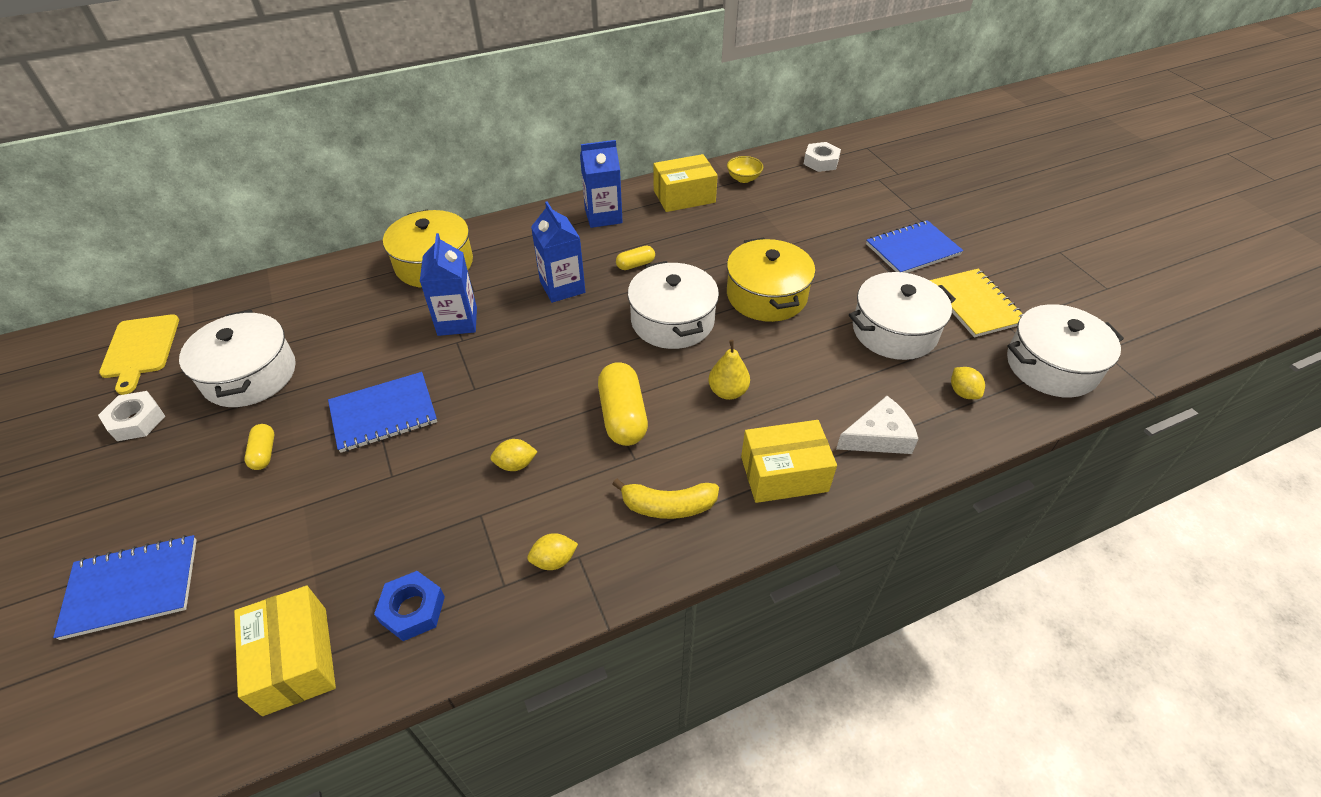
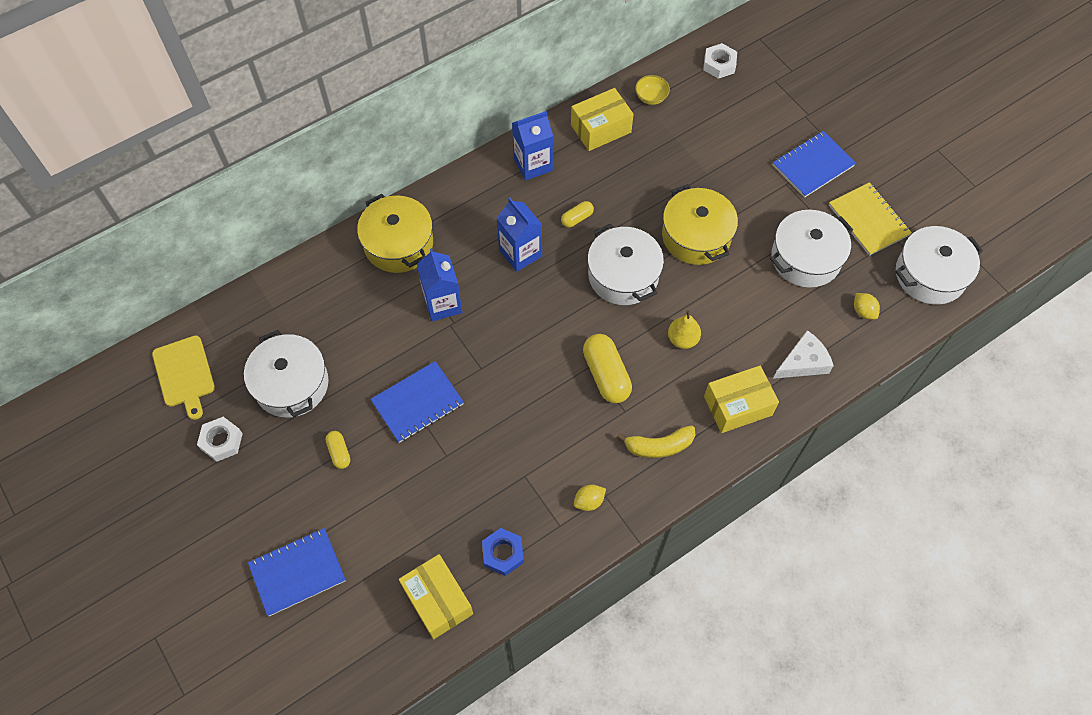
camera: 10 degrees left, 15 degrees up
(515, 464) = (537, 430): yellow lemon -> none

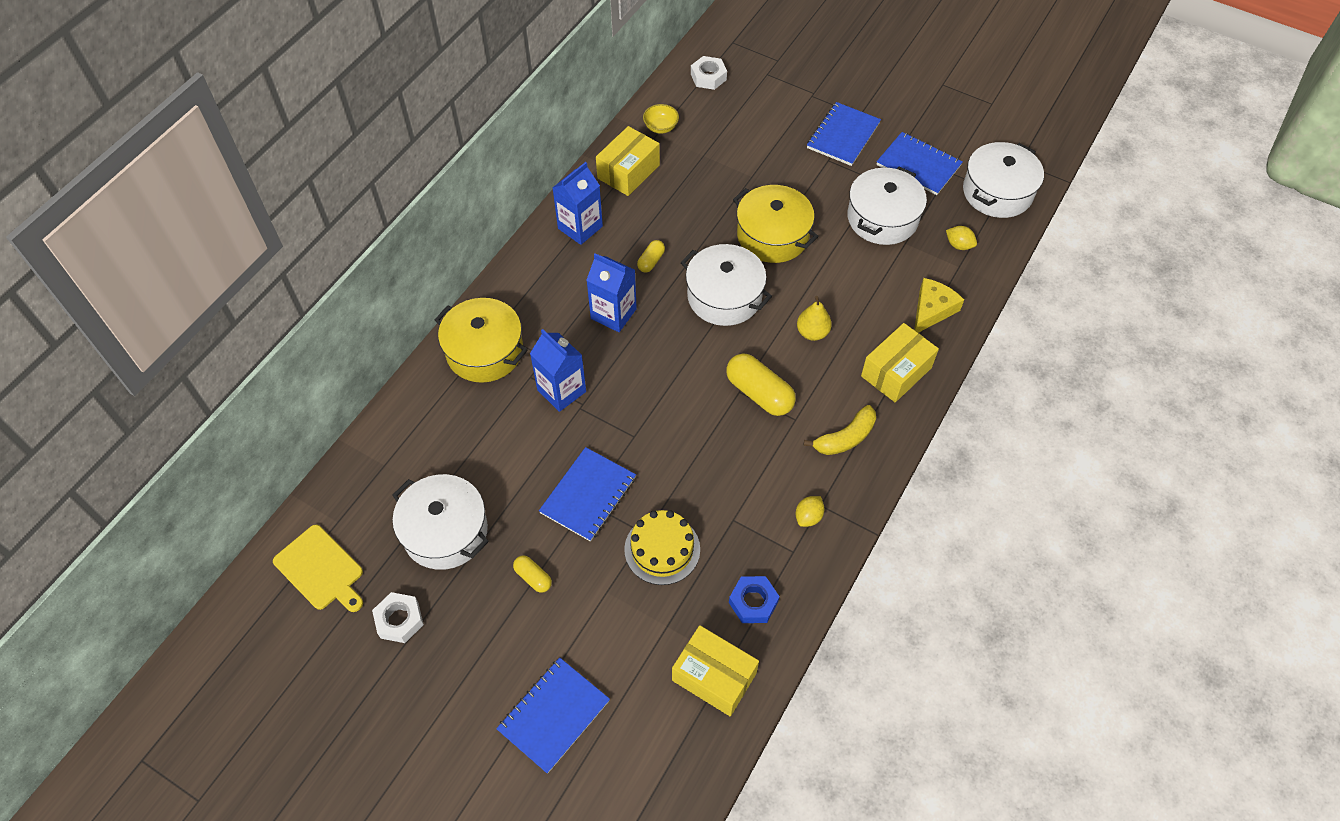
camera: 25 degrees left, 5 degrees down
(453, 475) = (662, 549): none -> yellow cake
(803, 362) = (932, 310): white cheese -> yellow cheese
(868, 220) = (918, 165): yellow notebook -> blue notebook

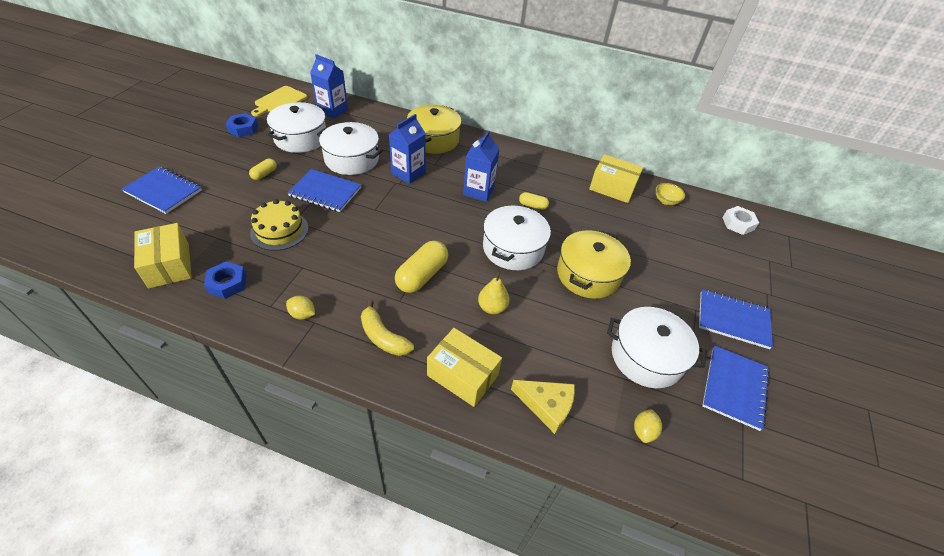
camera: 75 degrees right, 10 degrees down
(399, 620) = (243, 129): white nut -> blue nut
(580, 227) = (549, 169): blue carton -> blue carton (333, 110)
(714, 677) = (169, 265): yellow box -> yellow box turned 45 degrees counterclockwise
(997, 192) = (742, 474): white pot -> white pot (352, 159)

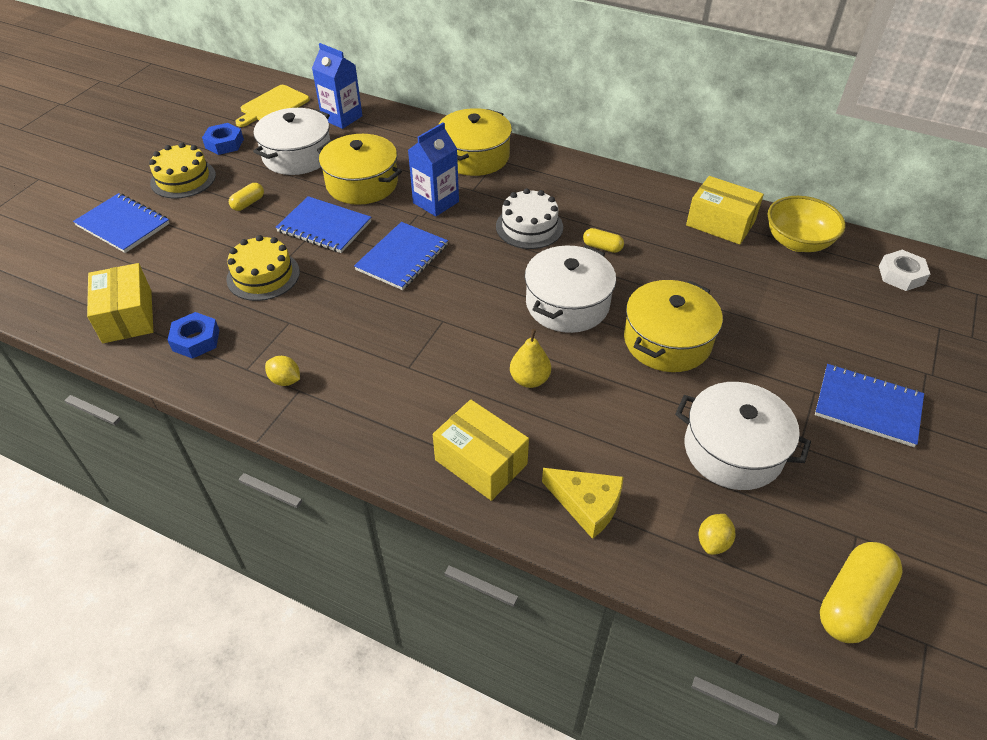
camera: 10 degrees right, 0 degrees up
(211, 155) = (183, 179): none -> yellow cake
(352, 159) = (362, 183): white pot -> yellow pot
(383, 337) = (384, 411): yellow banana -> none
(422, 275) = (441, 336): yellow capsule -> yellow capsule (852, 602)
(478, 191) = (529, 227): blue carton -> white cake
(666, 201) = (797, 242): yellow bowl -> yellow bowl, size x1.79
(734, 387) = (852, 495): blue notebook -> blue notebook (402, 257)

